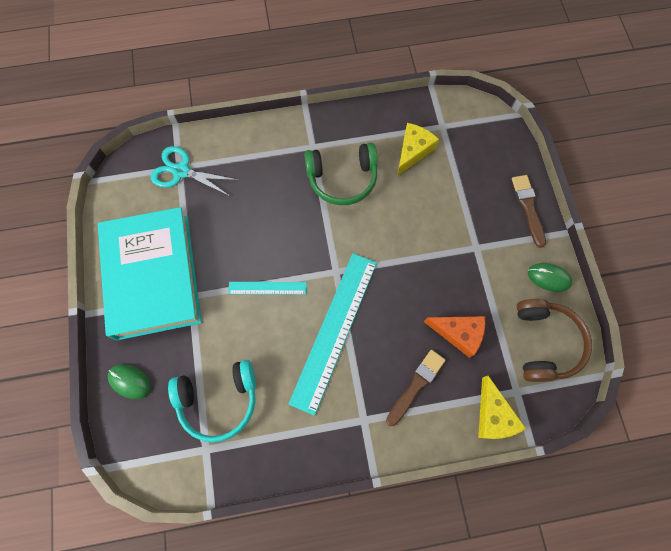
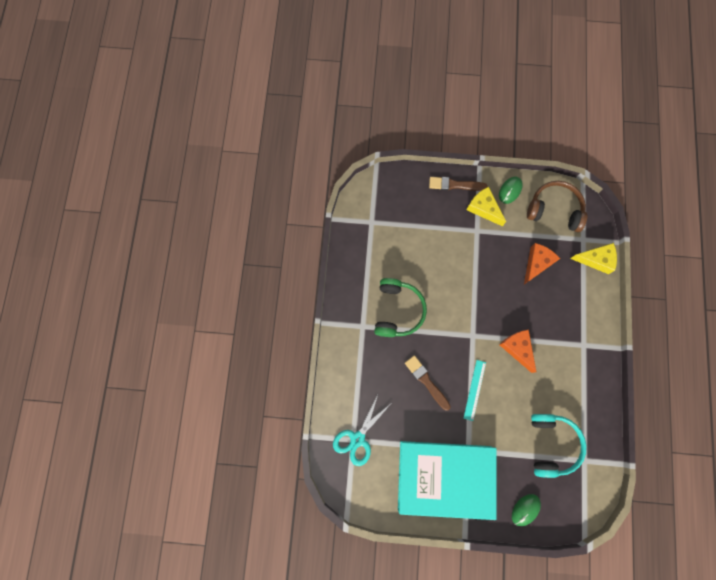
camera: 75 degrees left, 5 degrees up
(334, 330) = (517, 348): turquoise ruler -> orange cheese
(413, 151) = (388, 251): yellow cheese -> yellow cheese (483, 208)
(416, 386) = (567, 303): brown brush -> brown brush (426, 381)

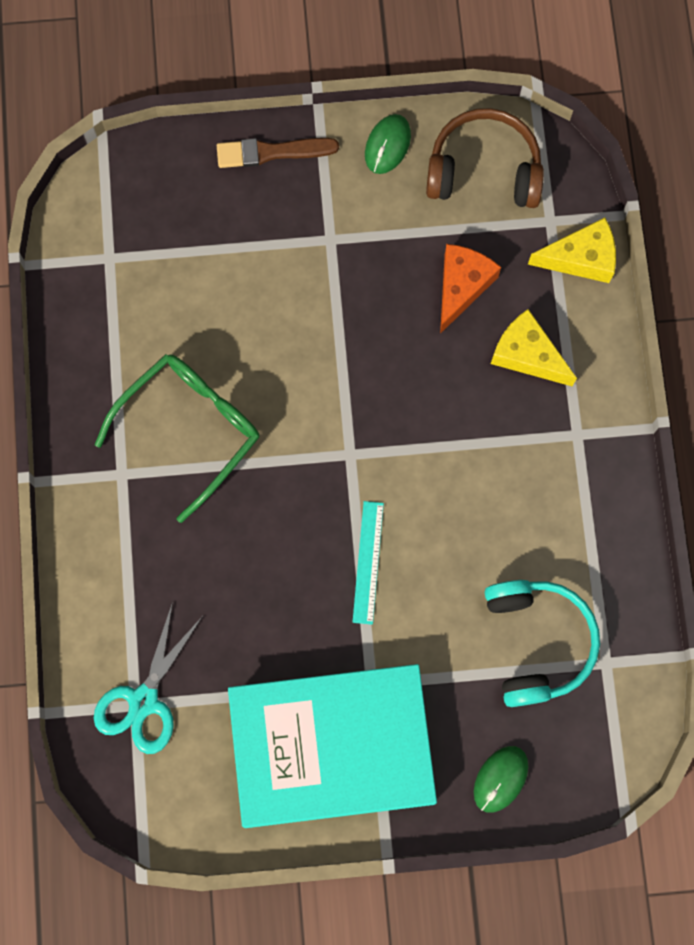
camera: 10 degrees left, 0 degrees up
(398, 310) = (189, 430): green headphones -> green glasses
(426, 381) = (268, 562): brown brush -> none
(483, 208) = (338, 191): yellow cheese -> yellow cheese (527, 354)
(517, 348) = (444, 464): orange cheese -> none

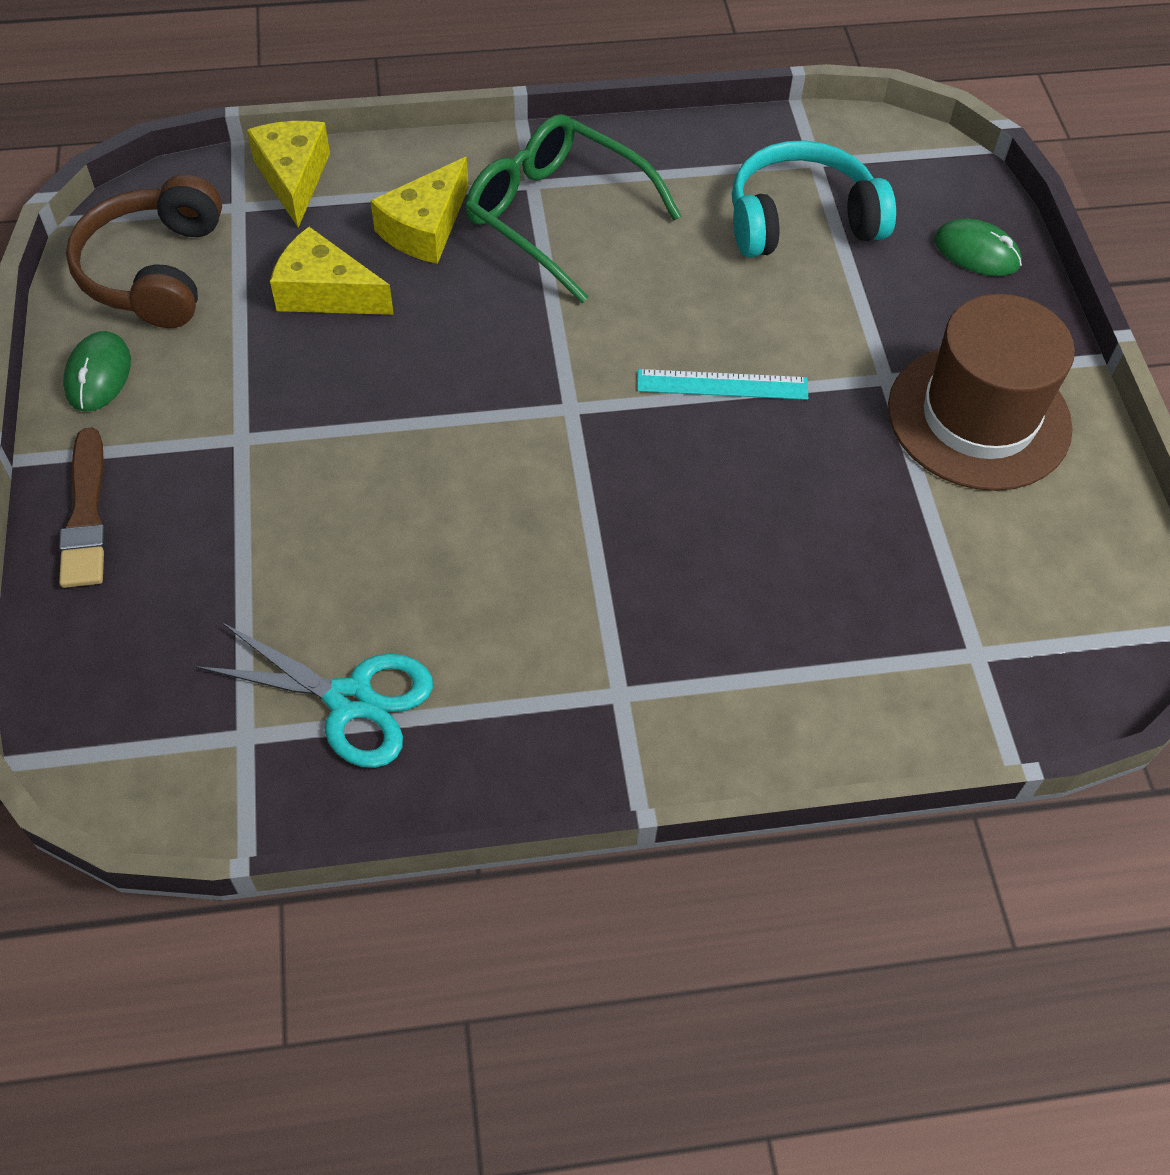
camera: 95 degrees left, 20 degrees down
(144, 700) = (967, 642): turquoise scissors -> turquoise scissors (350, 700)
(189, 430) = (543, 604): green glasses -> green glasses (557, 216)
(332, 746) = (979, 417): turquoise book -> brown hat
(387, 145) = (98, 375): green mouse -> green mouse turned 75 degrees clockwise
(462, 286) = (325, 292): orange cheese -> yellow cheese

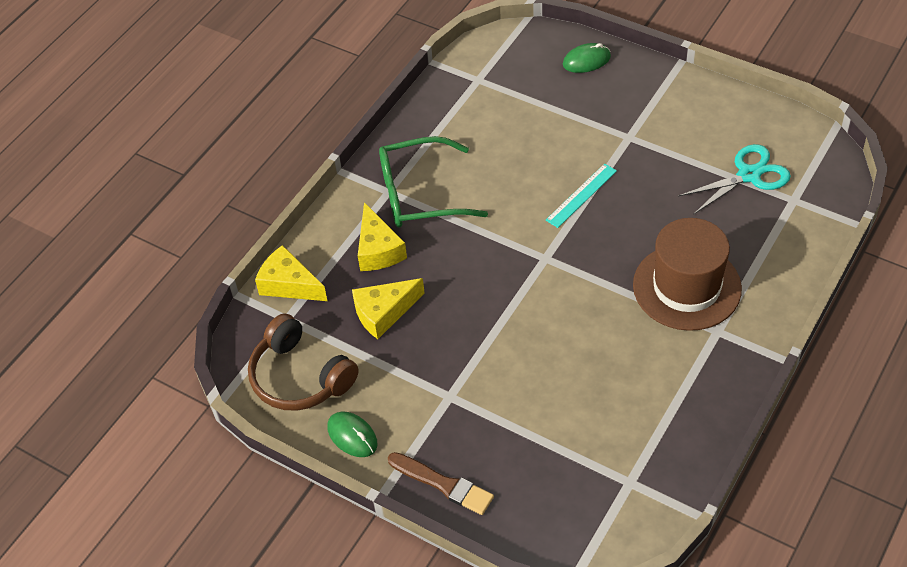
camera: 45 degrees left, 5 degrees down
(350, 700) = (642, 431): turquoise scissors -> turquoise scissors (748, 175)
(801, 220) = (509, 107): turquoise headphones -> none
(979, 417) = (677, 120): brown hat -> brown hat (687, 287)

